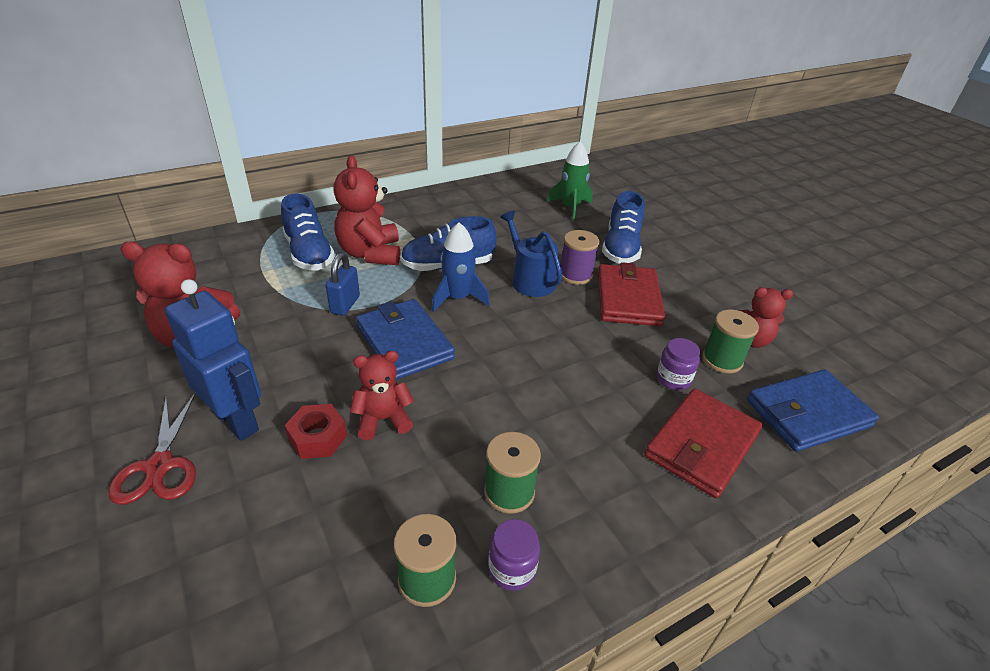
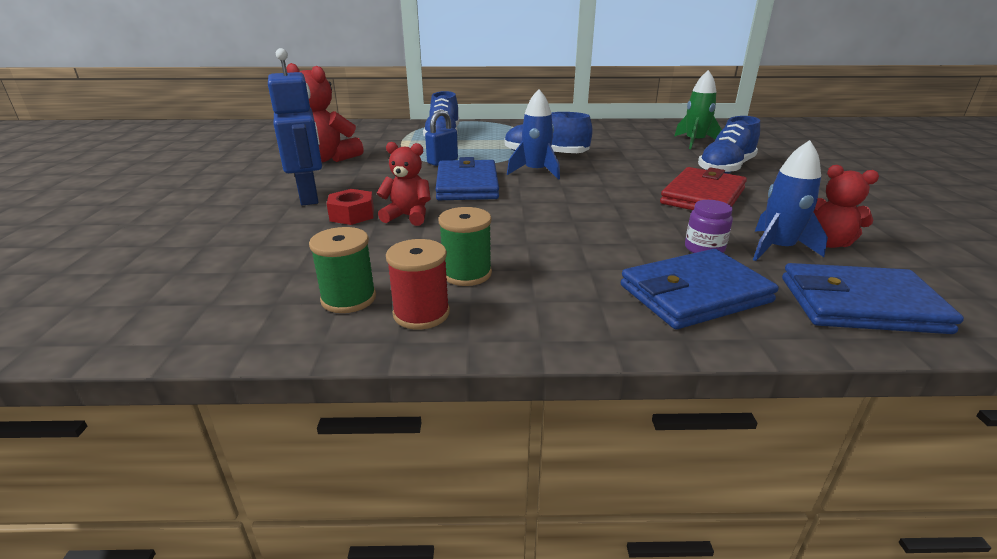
camera: 30 degrees right, 10 degrees down
(160, 466) = (242, 205): red scissors -> none
(370, 253) = (488, 142): red teddy bear -> none
(512, 569) = (421, 313): purple jar -> red spool
(530, 280) = (612, 172): blue watering can -> none
(575, 275) = (660, 176): purple spool -> none
(701, 445) = (694, 294): red wallet -> blue wallet
(722, 360) = (777, 248): green spool -> blue rocket

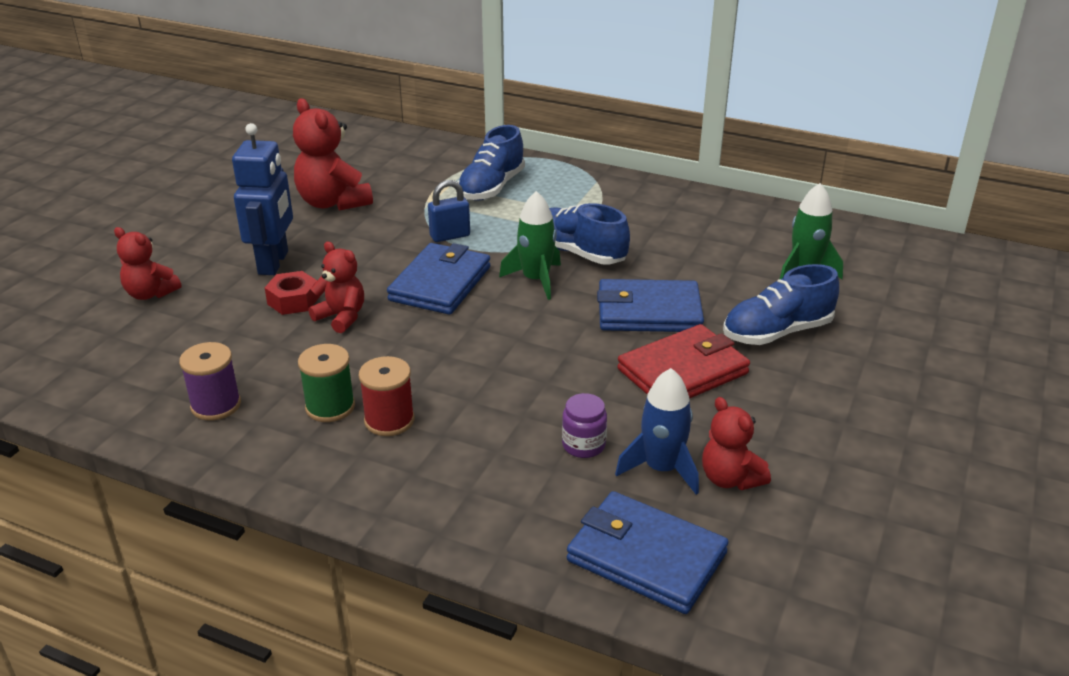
camera: 25 degrees right, 5 degrees up
(199, 235) = (150, 294): none -> red teddy bear
(348, 299) = (216, 405): green spool -> purple spool
(421, 313) = (257, 439): red spool -> red spool (389, 420)
(535, 172) = (535, 280): blue rocket -> green rocket
(694, 294) = (504, 493): blue wallet -> blue wallet (648, 311)

